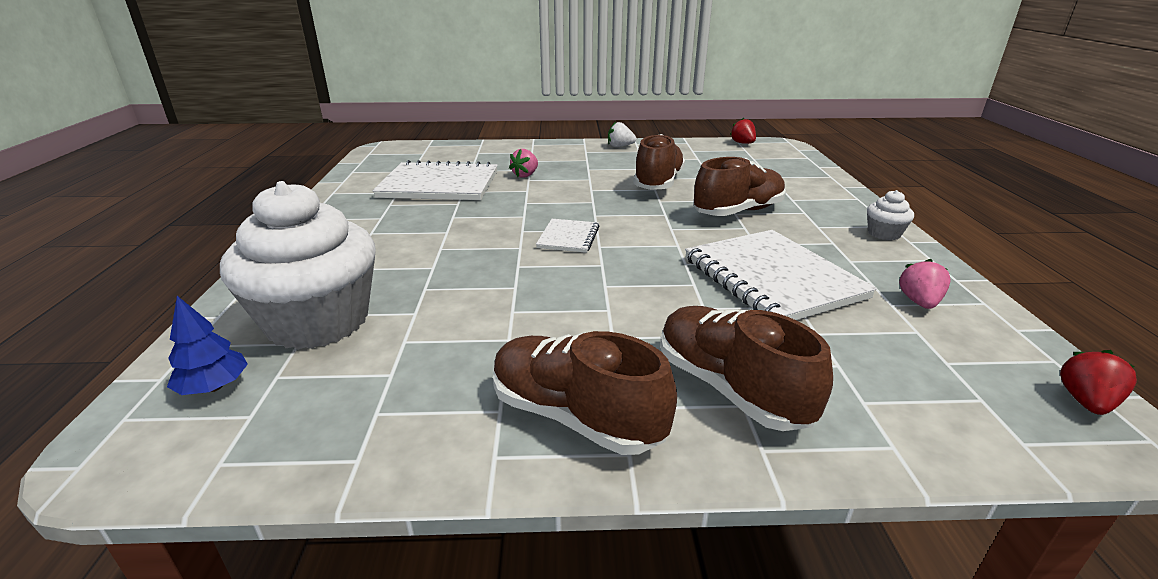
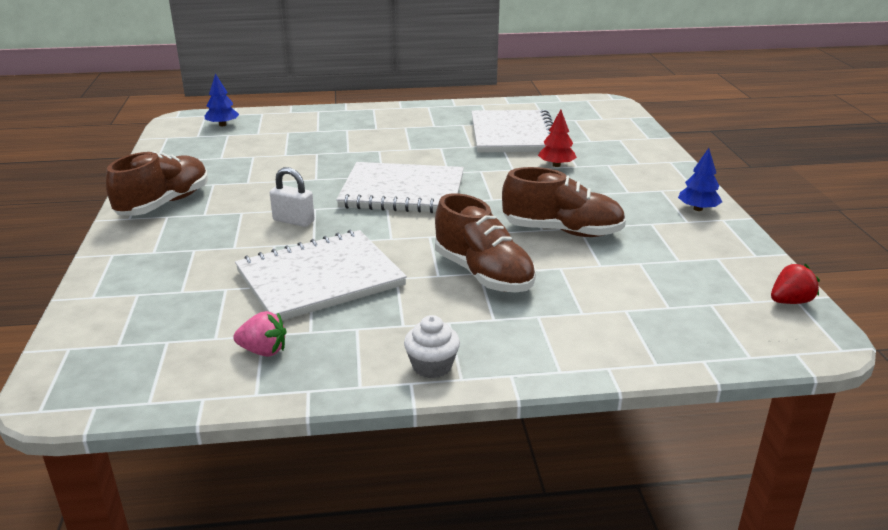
camera: 85 degrees right, 0 degrees up
(318, 321) = (279, 133): white cupcake -> none
(525, 175) = (556, 165): pink strawberry -> red tree
(568, 237) = (402, 191): white notebook -> white notebook, size x2.03
(620, 146) = (698, 209): white strawberry -> blue tree
(640, 297) = (293, 221): none -> white padlock
(730, 388) = (171, 248): brown shoe -> none
(1086, 402) = (91, 395): red strawberry -> none

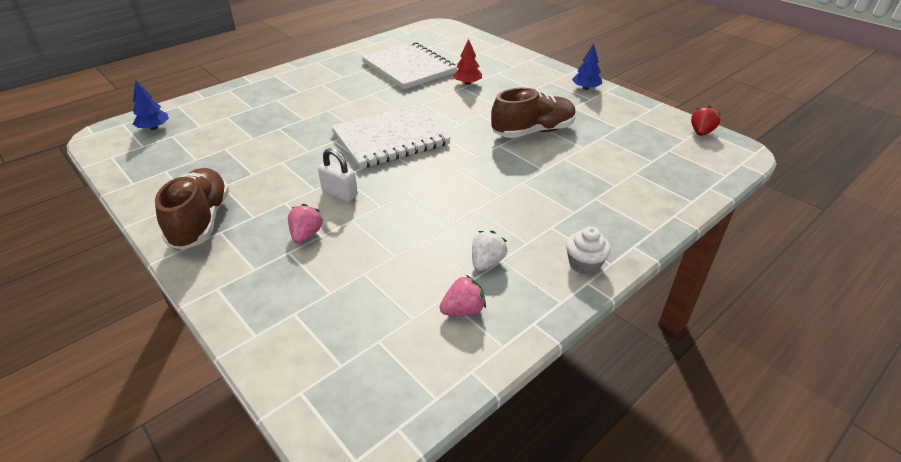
camera: 35 degrees left, 10 degrees up
(223, 242) = (306, 235): none -> pink strawberry
(293, 221) = (339, 193): white padlock -> white padlock turned 45 degrees clockwise
(320, 278) = (424, 233): white notebook -> none
(339, 324) = (486, 262): none -> white strawberry
(483, 274) = (527, 182): brown shoe -> none

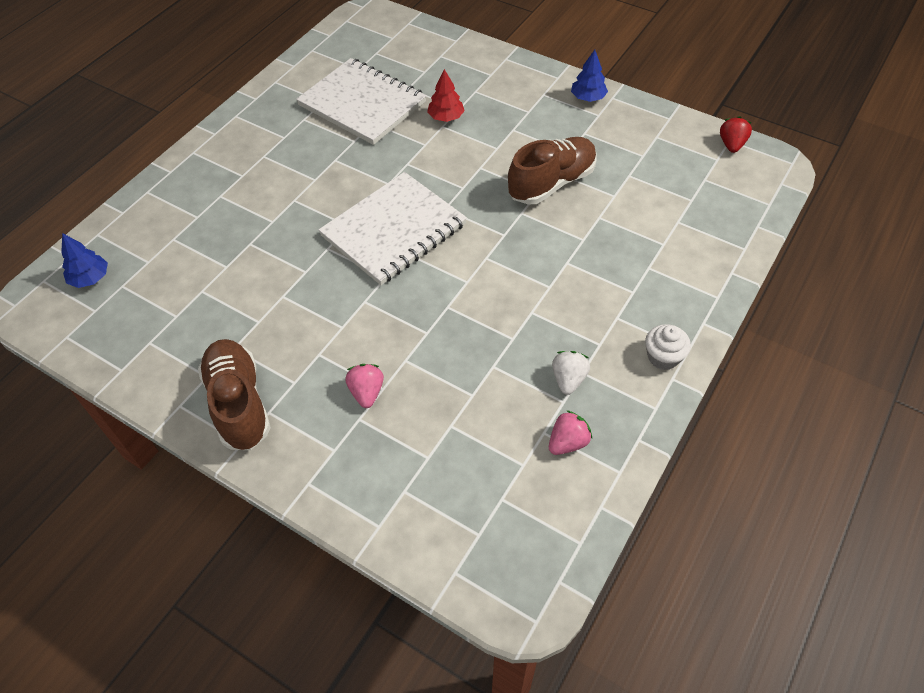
camera: 15 degrees left, 15 degrees up
(339, 193) = (374, 326): white padlock -> none

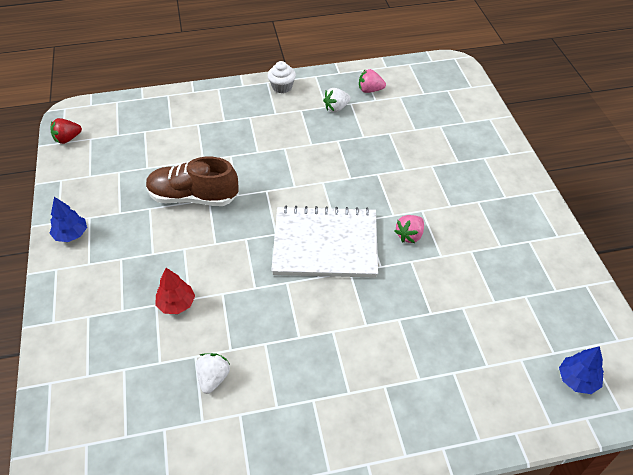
camera: 135 degrees left, 5 degrees down
(239, 403) = (520, 212): brown shoe -> none
(362, 103) = (213, 378): white notebook -> white strawberry
(367, 392) = (442, 169): pink strawberry -> pink strawberry (409, 236)

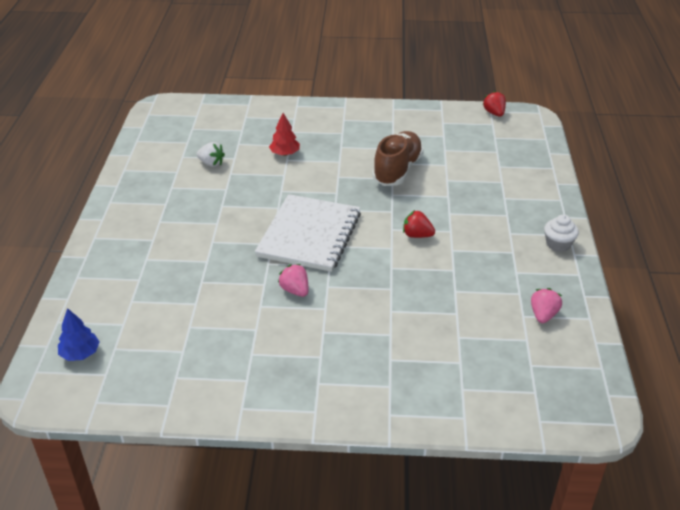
camera: 105 degrees right, 10 degrees down
(71, 234) = (377, 113): blue tree -> none
(298, 168) = (417, 235): none -> red strawberry
(336, 108) = (511, 279): white strawberry -> none

